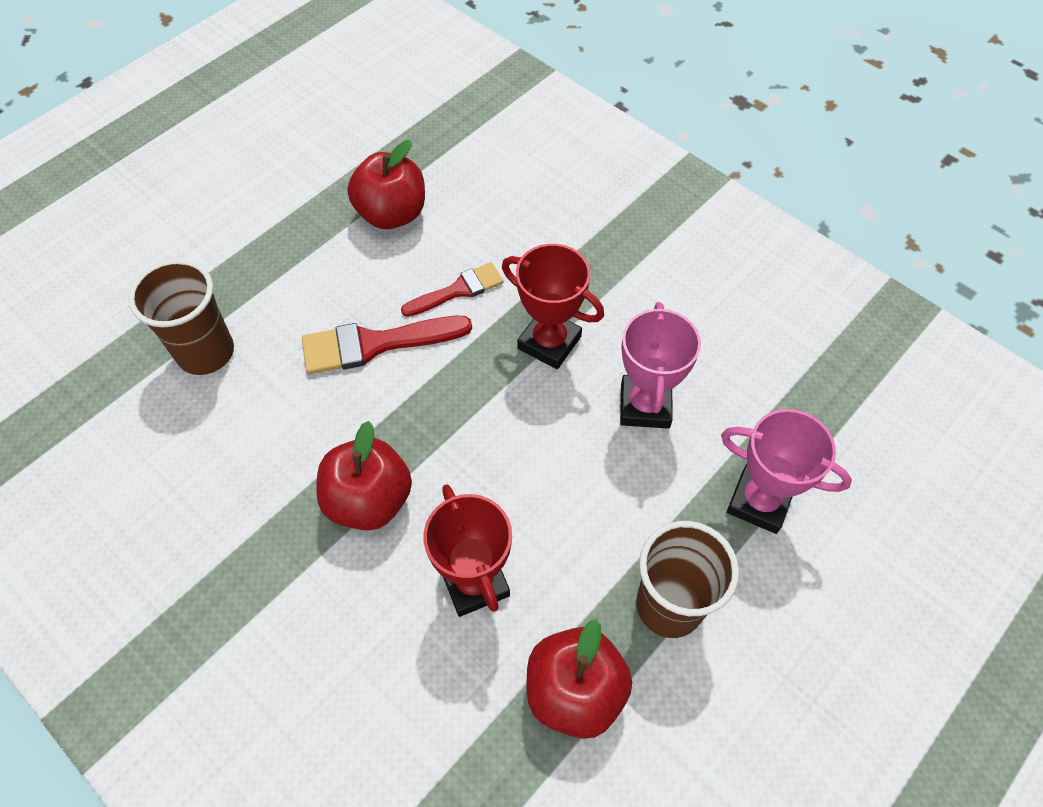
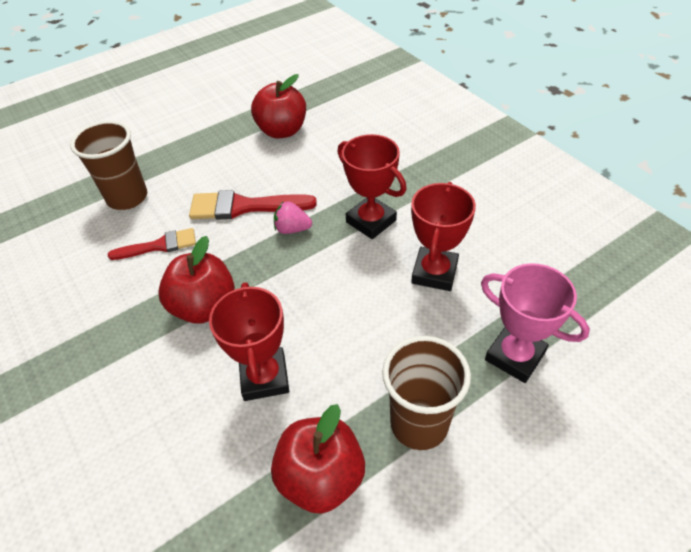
camera: 15 degrees right, 10 degrees down
(450, 369) = (292, 229): none -> pink strawberry
(458, 290) = (313, 180): red brush -> red brush (159, 245)
(645, 405) = (434, 273): pink trophy -> red trophy

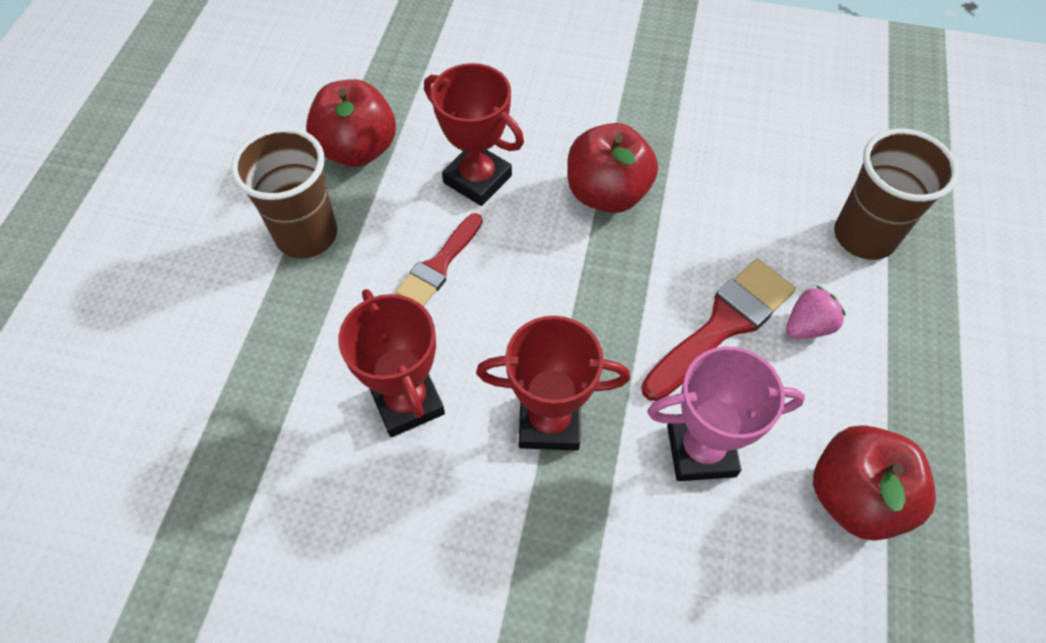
camera: 135 degrees right, 10 degrees up
(159, 245) = (739, 214): red brush -> red brush (439, 265)
(292, 229) = (629, 338): pink strawberry -> pink strawberry (807, 326)
(515, 356) = (251, 359): pink trophy -> pink trophy (701, 450)

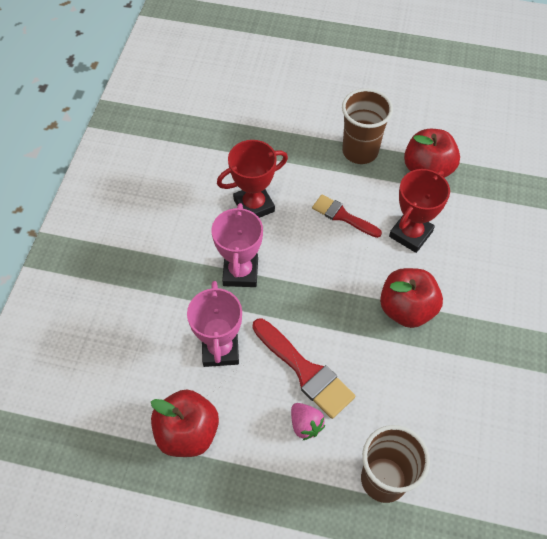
camera: 90 degrees right, 0 degrees up
(549, 422) = (240, 272): red trophy -> pink trophy

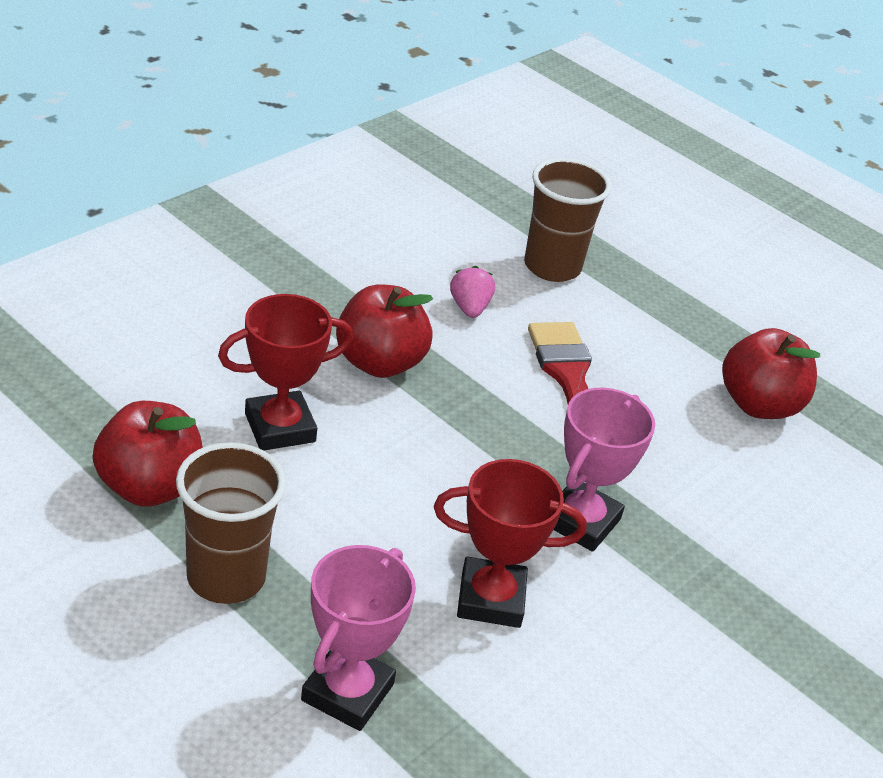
camera: 155 degrees left, 20 degrees down
(220, 349) = (669, 454): pink trophy -> pink trophy (347, 692)
(305, 425) = (606, 340): pink strawberry -> pink strawberry (469, 308)
(342, 216) = (357, 503): red brush -> none

